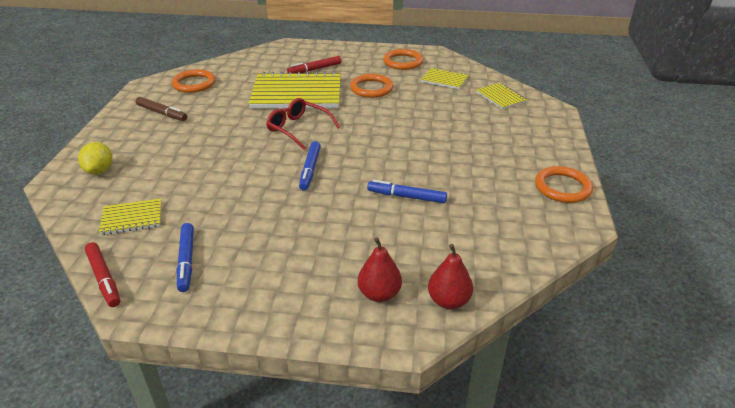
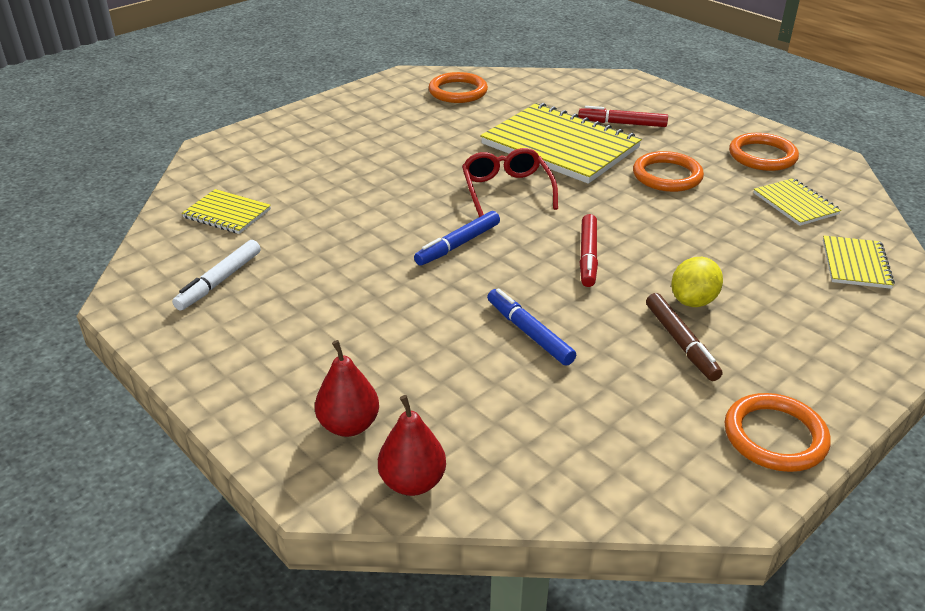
camera: 40 degrees right, 0 degrees up
(99, 170) = (258, 152): yellow lemon -> yellow lemon (693, 301)
(104, 278) = (138, 260): red marker -> red marker (588, 256)
(162, 113) = (385, 113): brown marker -> brown marker (681, 342)
(187, 261) = (220, 281): blue marker -> white marker

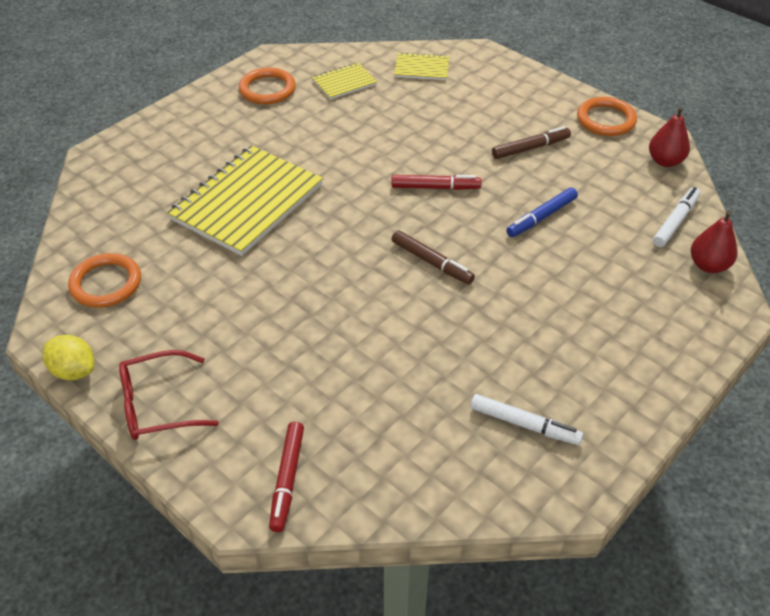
camera: 95 degrees left, 10 degrees up
(227, 213) = (401, 449): yellow notebook -> none
(349, 425) = (672, 303): red pear -> red pear (665, 161)
(458, 245) = (431, 262): blue marker -> brown marker
(506, 190) = (334, 236): red glasses -> red glasses (157, 405)
(513, 466) = (675, 221): none -> white marker
(622, 123) = (201, 162): red marker -> red marker (287, 479)
(667, 176) = (303, 141): orange ring -> none
(693, 301) = (482, 139): yellow lemon -> yellow lemon (74, 371)

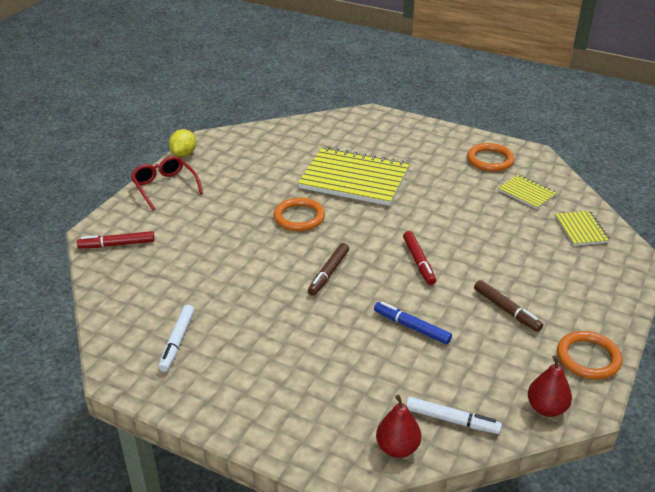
camera: 75 degrees right, 10 degrees down
(106, 283) = (255, 146): orange ring -> orange ring (299, 217)

